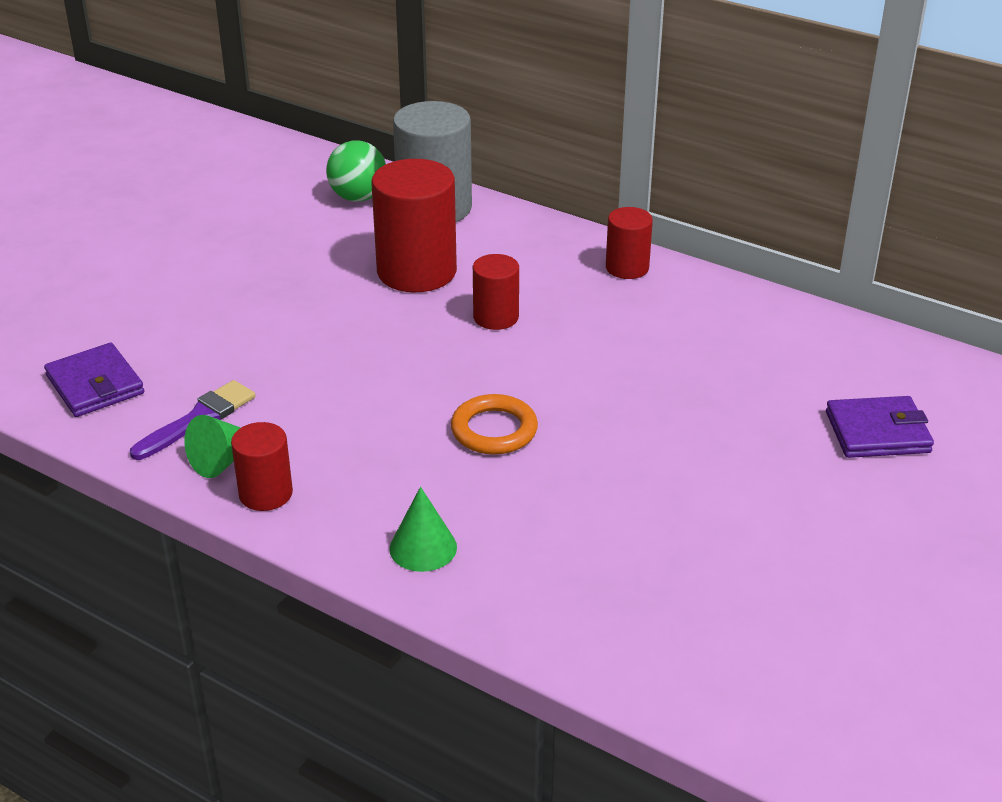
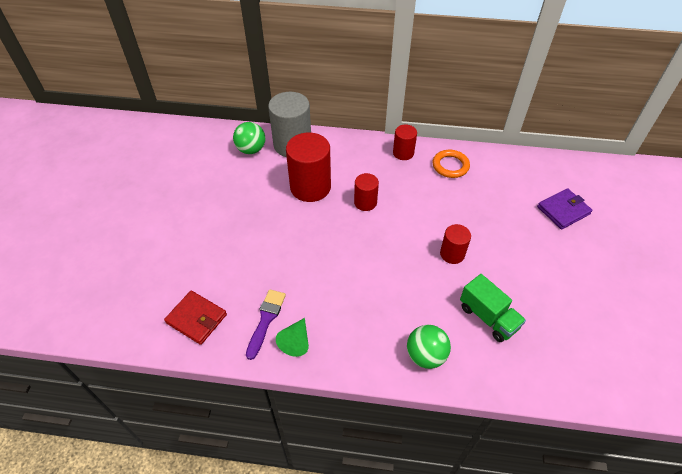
camera: 25 degrees left, 15 degrees up
(95, 385) = (196, 319): purple wallet -> red wallet
(265, 494) = (331, 354): red cylinder -> red cylinder (452, 254)
(423, 547) = (425, 355): green cone -> green ball
(494, 430) = (409, 271): orange ring -> orange ring (450, 166)
(583, 535) = (488, 317): none -> green truck

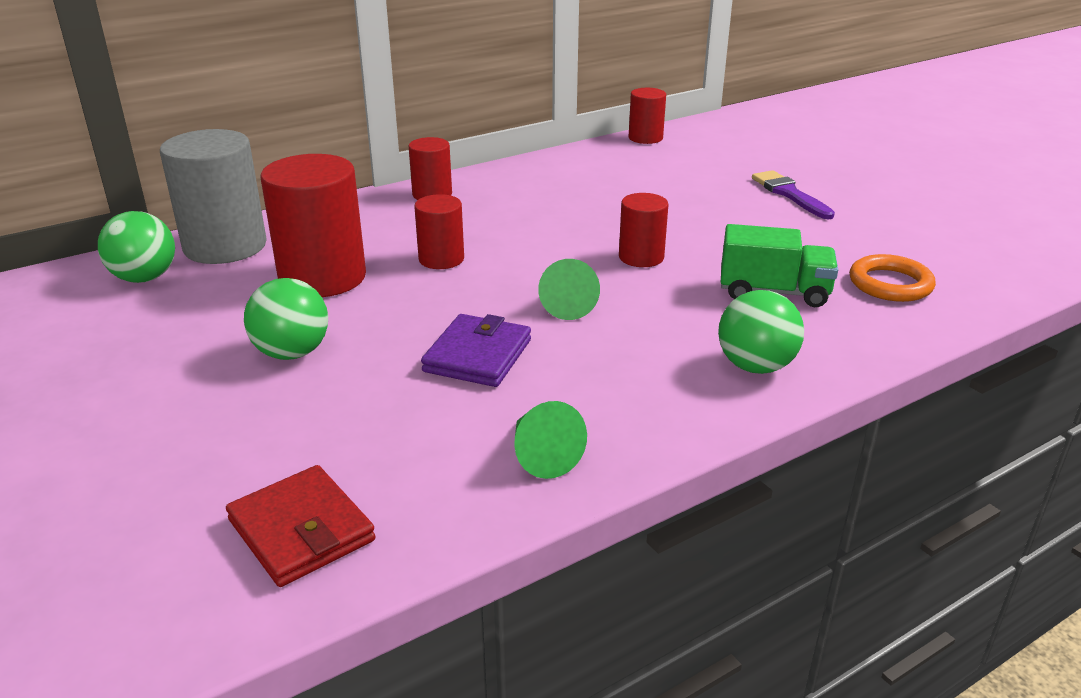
camera: 40 degrees left, 20 degrees down
(196, 319) = (301, 530): red wallet -> red wallet turned 60 degrees clockwise
(264, 226) = (292, 353): none -> green ball
(266, 320) = (450, 458): purple brush -> purple brush (789, 194)
(387, 265) = (568, 305): none -> green cone
(450, 166) = (518, 183): orange ring -> orange ring (890, 284)
(556, 161) = (645, 138): none -> red cylinder
(563, 210) = (714, 171): purple wallet -> purple wallet (478, 355)

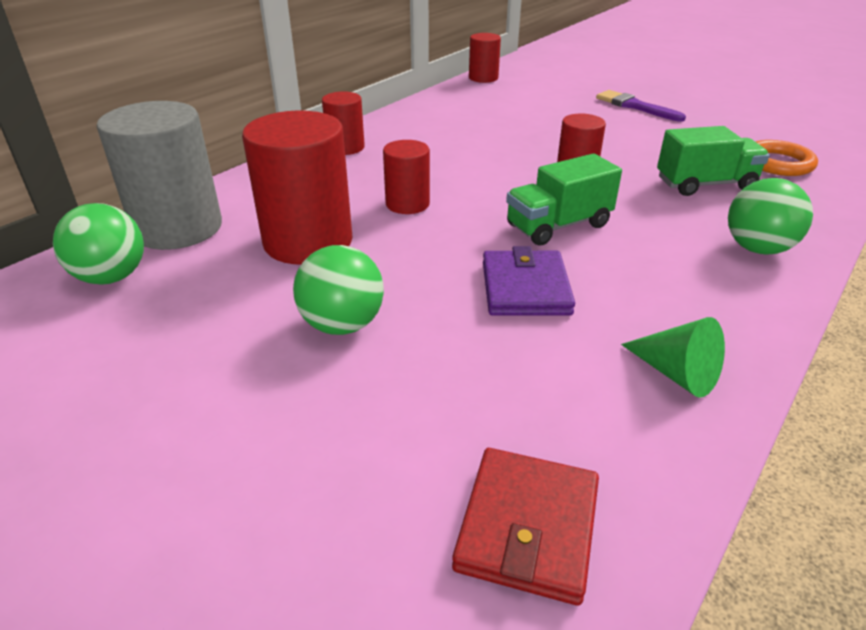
camera: 20 degrees left, 5 degrees up
(301, 530) = (527, 527): red wallet -> red wallet turned 75 degrees clockwise
(568, 305) = (558, 225): green cone -> green truck

